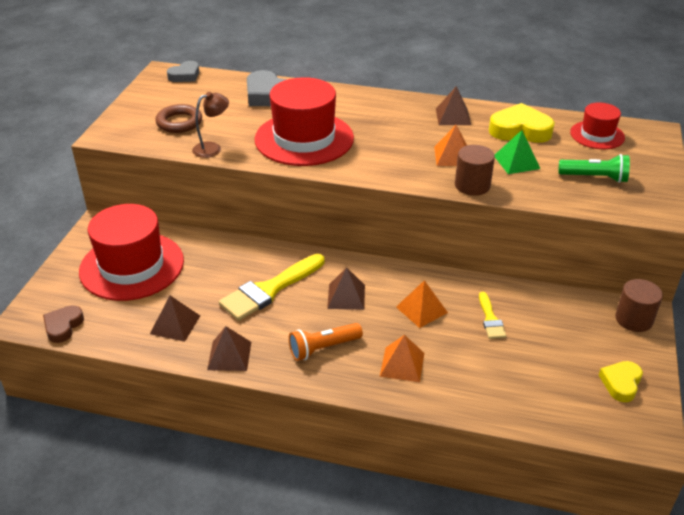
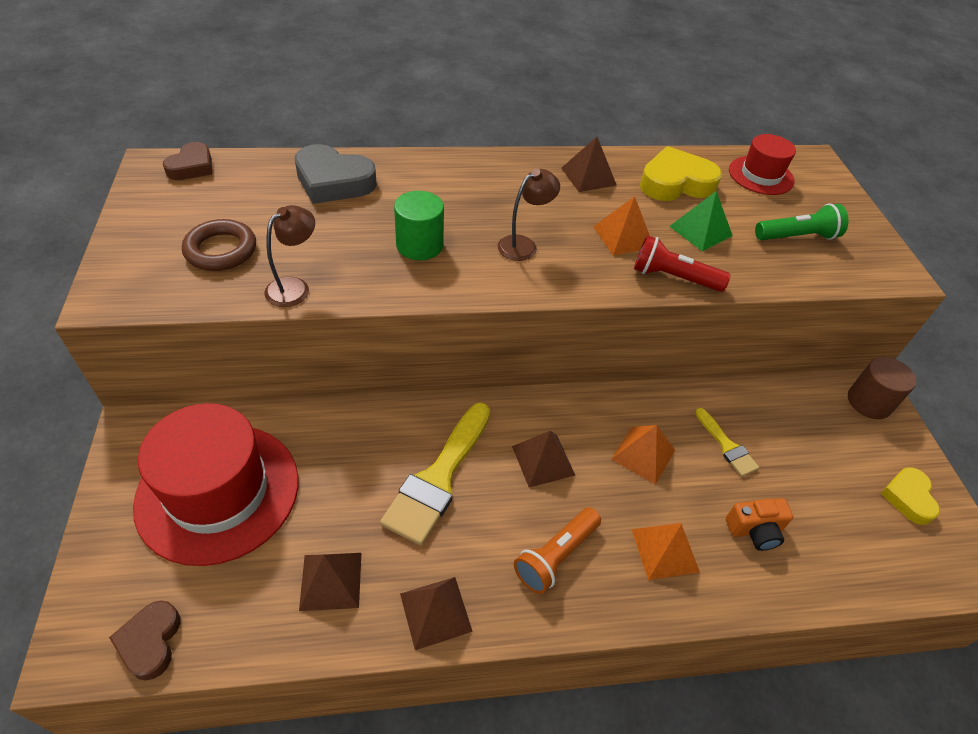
camera: 25 degrees left, 10 degrees up
(185, 75) = (192, 167): grey heart -> brown heart
(304, 139) = (419, 245): red hat -> green cylinder
(376, 149) = (524, 245): none -> brown lamp
(472, 185) = (673, 278): brown cylinder -> red flashlight
(478, 370) = (755, 530): none -> orange camera

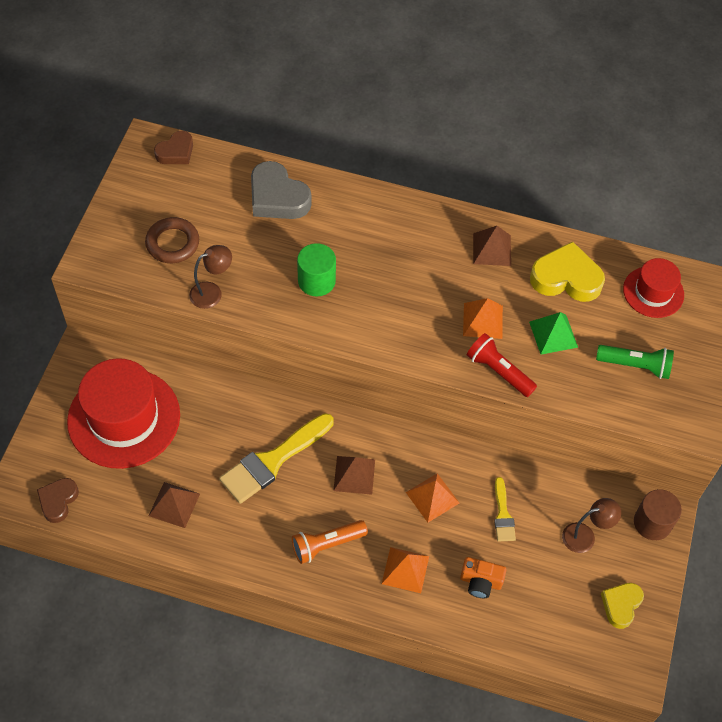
camera: 25 degrees right, 10 degrees up
(435, 612) = (231, 549): brown pyramid -> none
(524, 245) = (397, 304): brown lamp -> brown lamp (585, 536)

